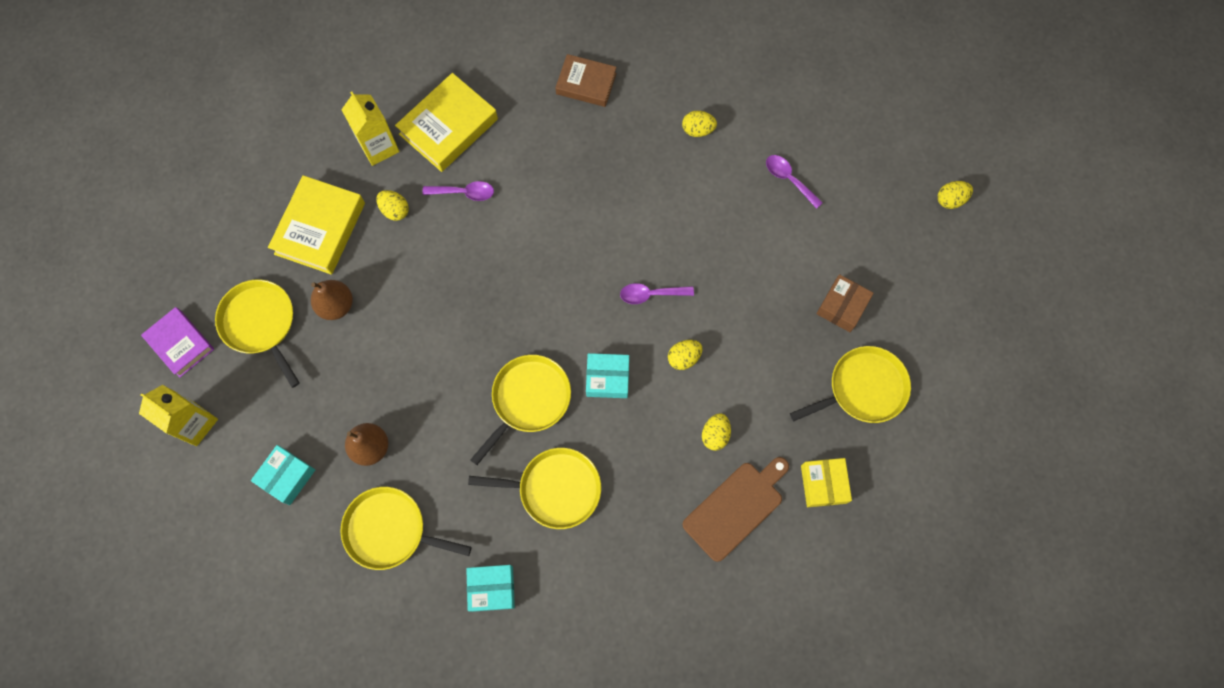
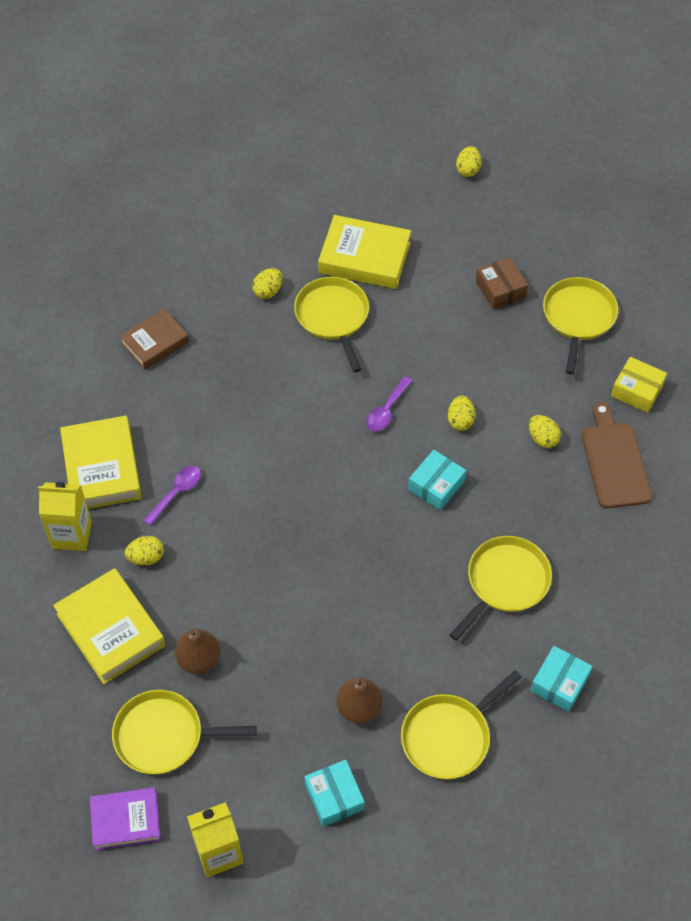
camera: 55 degrees left, 15 degrees down
(528, 400) = (410, 556): yellow pan -> yellow pan (333, 317)
(789, 179) = (364, 258): purple spoon -> yellow book

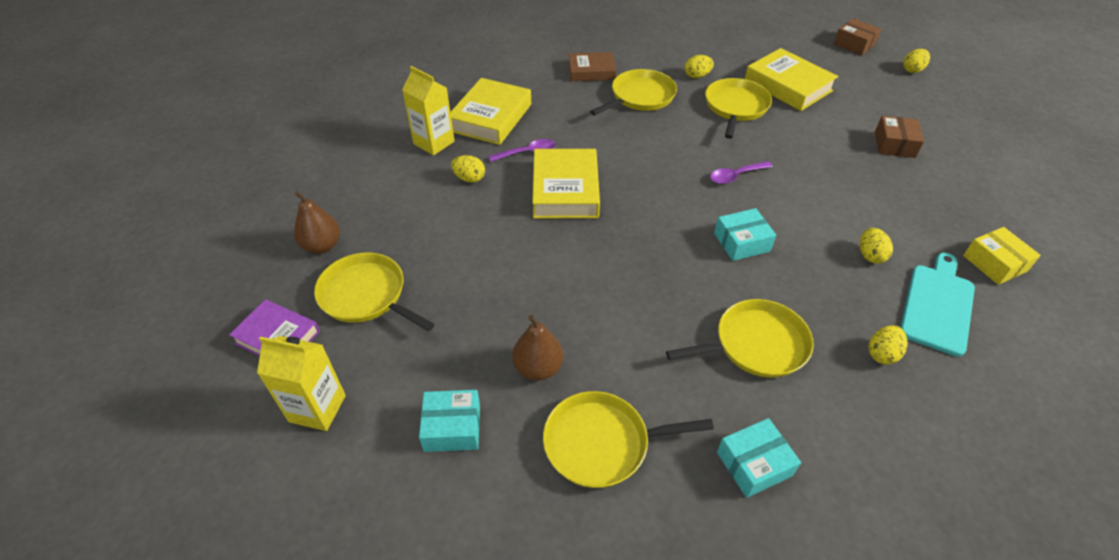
camera: 35 degrees right, 10 degrees down
(111, 630) = (401, 208): yellow book -> yellow book (565, 190)
(199, 659) = (443, 259): brown pear -> brown pear (322, 246)
(334, 797) = (452, 427): turquoise box -> turquoise box turned 75 degrees clockwise
(394, 156) = (854, 44): none -> brown box
(460, 420) = (797, 209): yellow egg -> yellow egg (882, 354)
(578, 318) = (960, 189): yellow pan -> yellow pan (640, 97)
(614, 461) = (937, 305): brown cutting board -> turquoise cutting board

